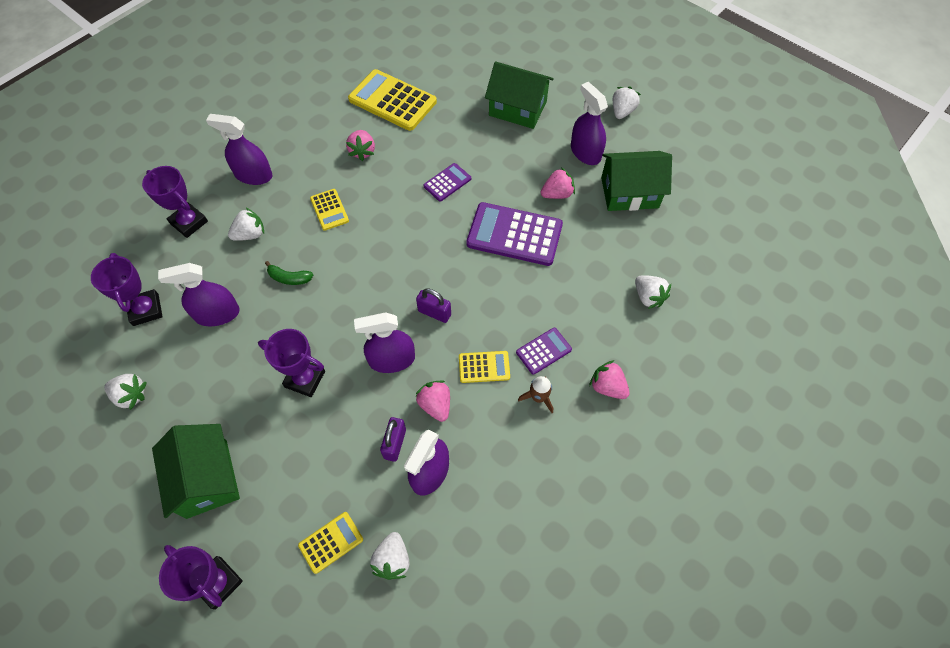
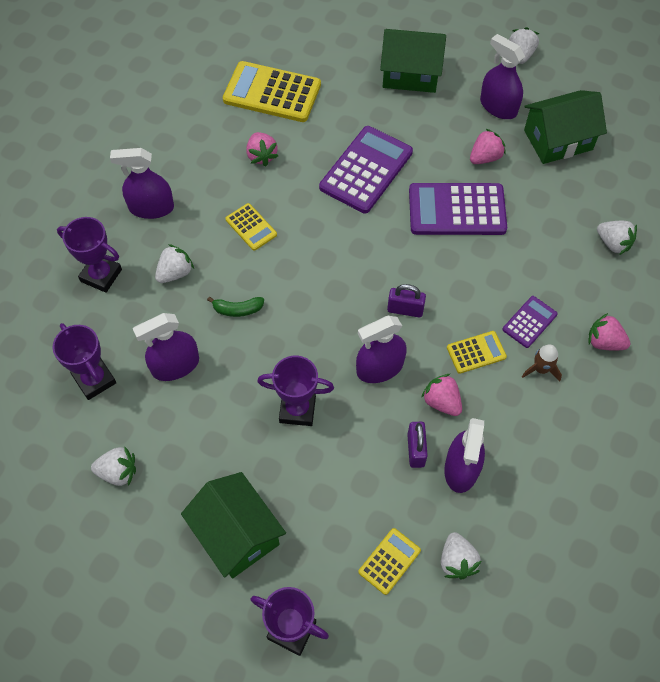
camera: 15 degrees left, 0 degrees up
(447, 182) = (366, 170): purple calculator -> purple calculator, size x1.95

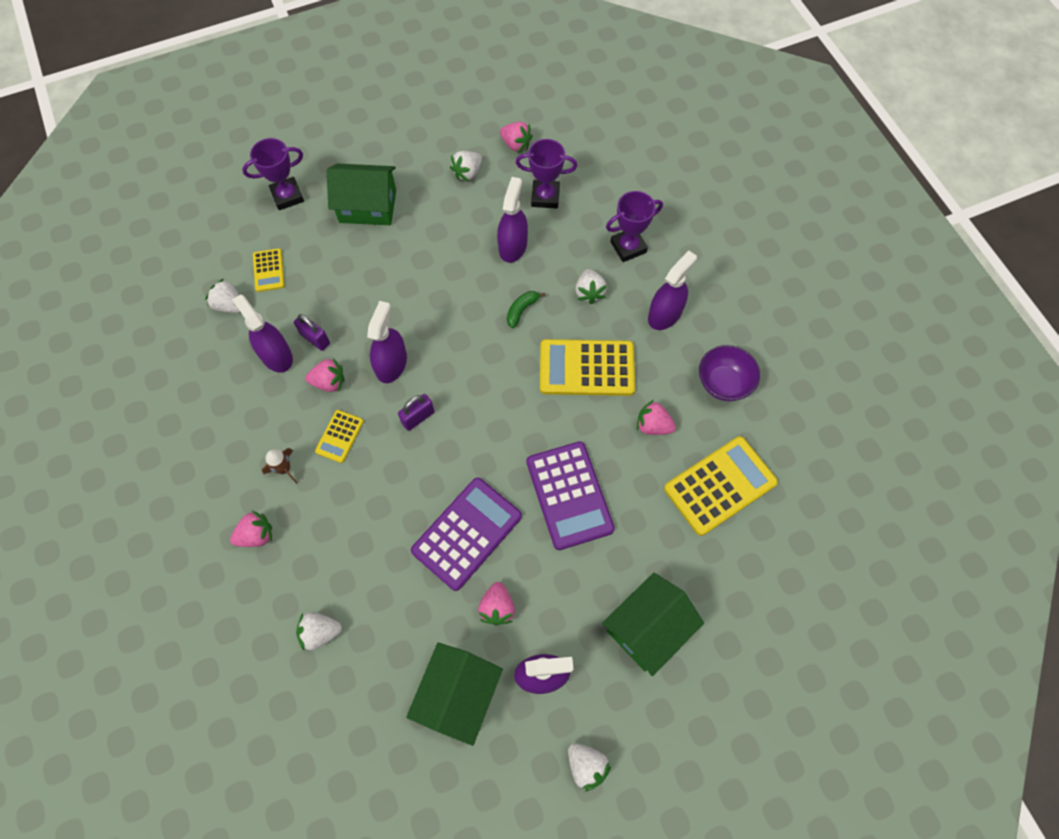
camera: 130 degrees right, 5 degrees up
(45, 455) = (516, 144): none -> pink strawberry
(184, 136) = (723, 383): none -> purple bowl
(251, 227) = (587, 368): yellow calculator -> yellow calculator, size x1.95
(297, 409) = (412, 292): purple trophy -> none
(529, 322) = (324, 496): purple calculator -> none

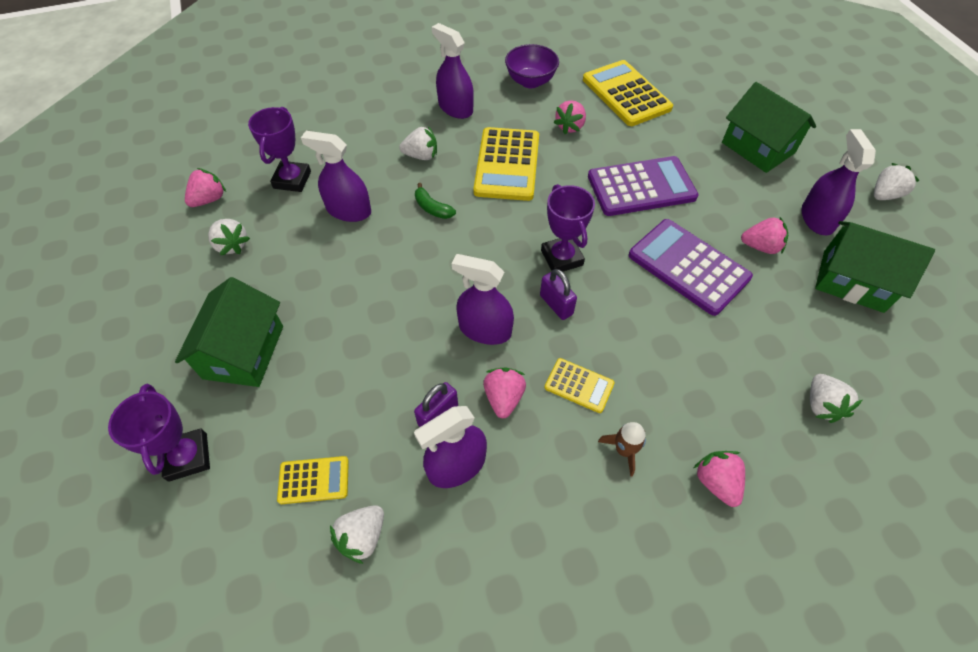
camera: 85 degrees left, 10 degrees down
(628, 247) = (375, 124): purple trophy -> purple trophy (561, 258)

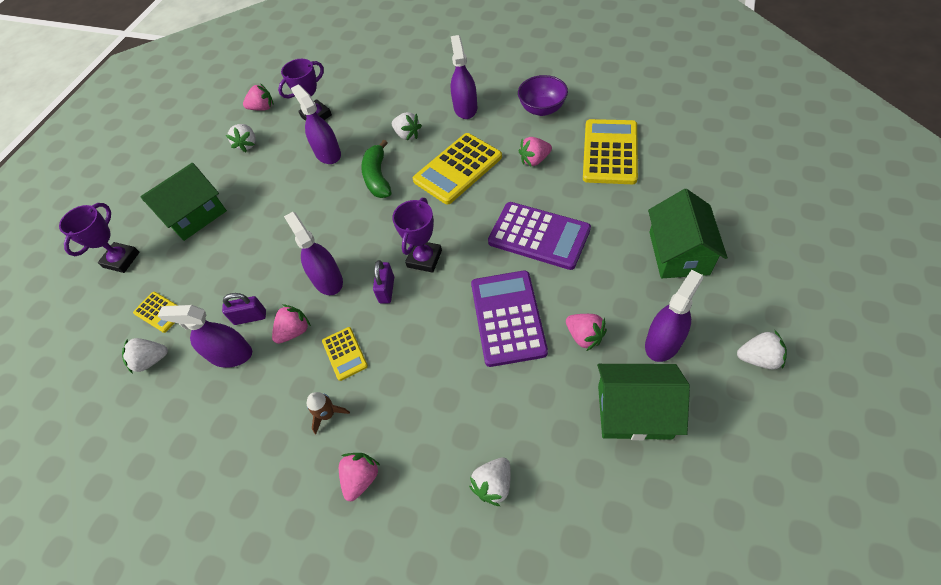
camera: 45 degrees right, 0 degrees up
(432, 208) = (378, 177): green banana -> green banana, size x1.63
(852, 281) = (634, 411): green house -> green house turned 60 degrees counterclockwise

